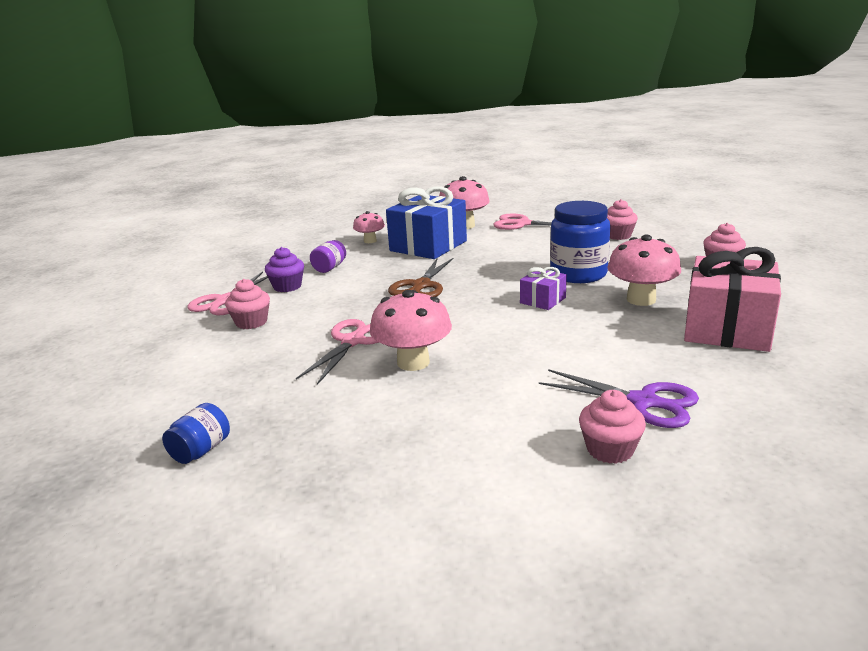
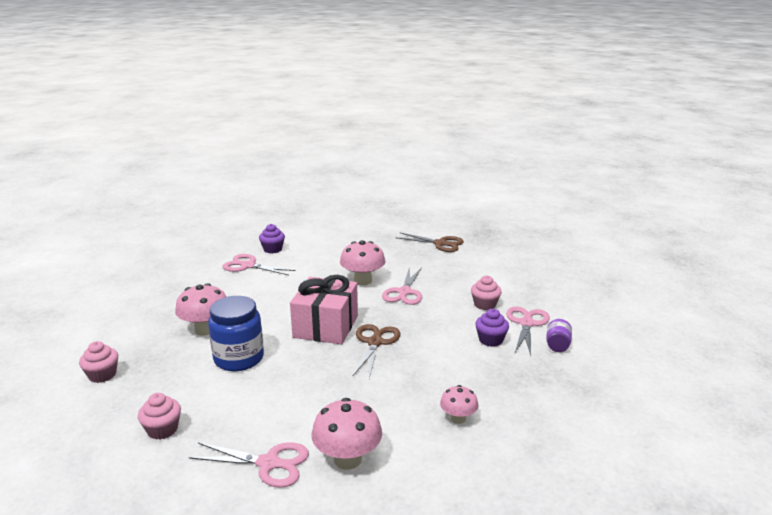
camera: 170 degrees right, 0 degrees up
(201, 450) = (441, 244): blue jar -> brown scissors
(329, 268) = (471, 366): purple jar -> purple jar (557, 345)
(428, 246) = (384, 407): blue gift -> none
(543, 300) = (278, 328): purple gift -> none
(610, 450) = (272, 249): pink cupcake -> purple cupcake
(644, 402) = (248, 266): purple scissors -> pink scissors
(727, 328) = (169, 306): pink gift -> pink gift (326, 326)

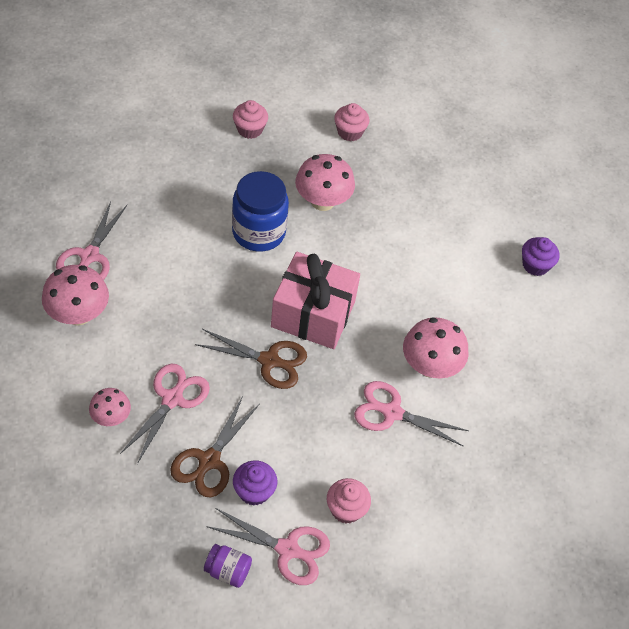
camera: 90 degrees right, 30 degrees up
(162, 429) = (155, 181): pink cupcake -> pink cupcake (349, 132)
(248, 266) = (483, 237): pink scissors -> pink scissors (172, 398)
(441, 244) = (557, 495): brown scissors -> brown scissors (209, 461)

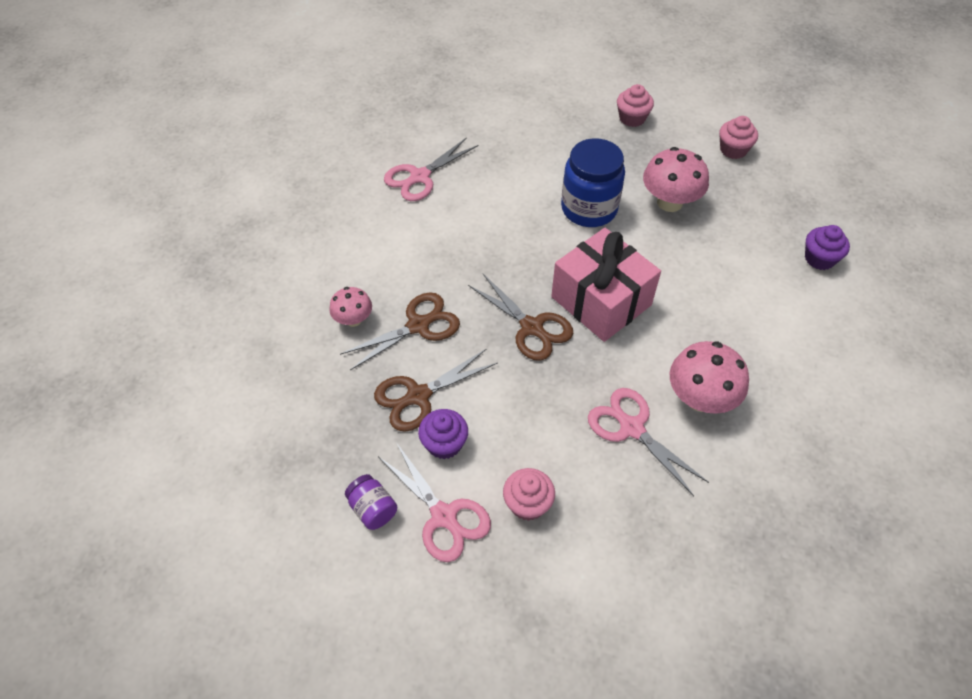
camera: 35 degrees right, 0 degrees up
(78, 314) = (380, 221): pink mushroom -> none
(172, 398) = (418, 325): pink scissors -> brown scissors
(535, 265) = (880, 342): purple cupcake -> purple cupcake (819, 259)

